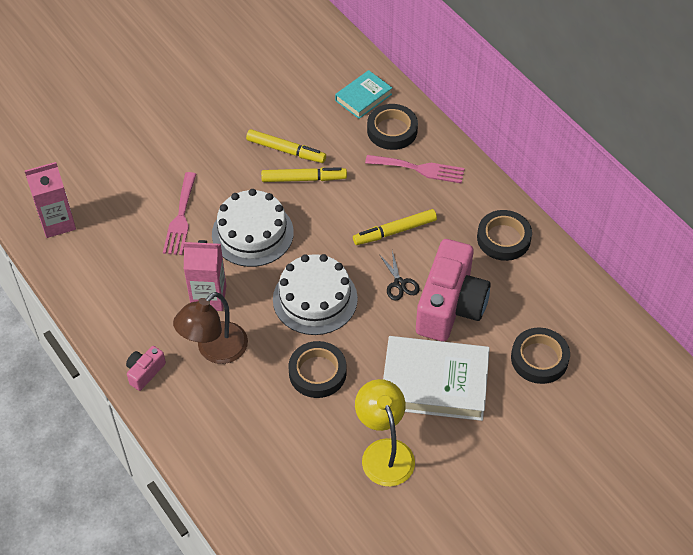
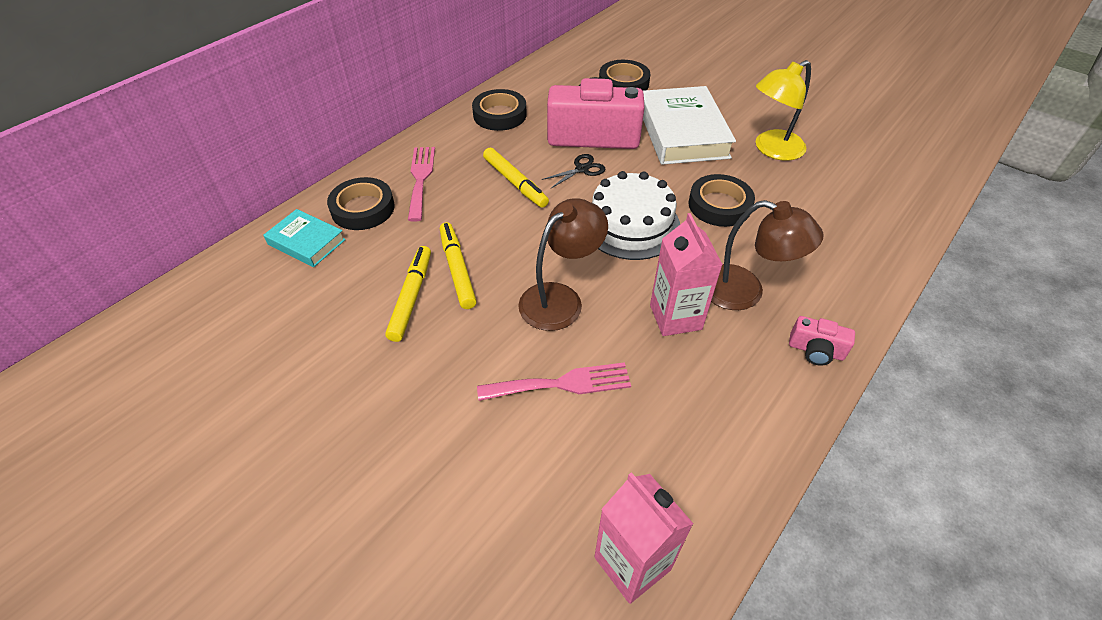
camera: 105 degrees left, 5 degrees down
(252, 233) = (560, 299): white cake -> brown lamp

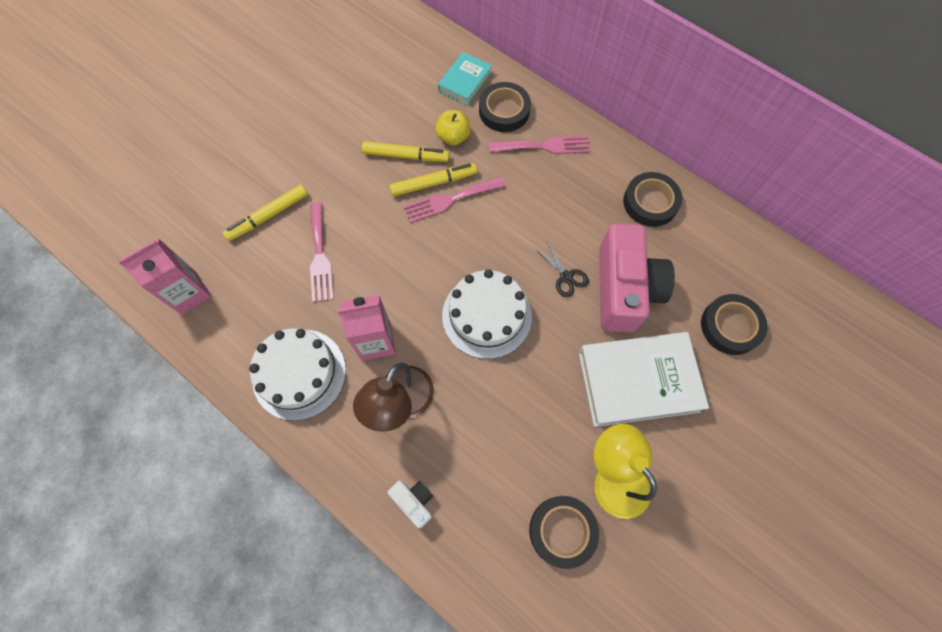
camera: 90 degrees right, 20 degrees up
(391, 252) = (453, 137): none -> yellow apple
(483, 254) = (450, 200): none -> pink fork
(515, 183) = (542, 219): yellow marker -> yellow marker (268, 216)
(560, 299) = (400, 256): brown lamp -> none
(719, 205) = (516, 401): black tape -> black tape (562, 531)
(733, 394) = (299, 374): none -> white cake
(815, 350) = (333, 449): pink camera -> none
(845, 278) = (414, 501): none -> white camera

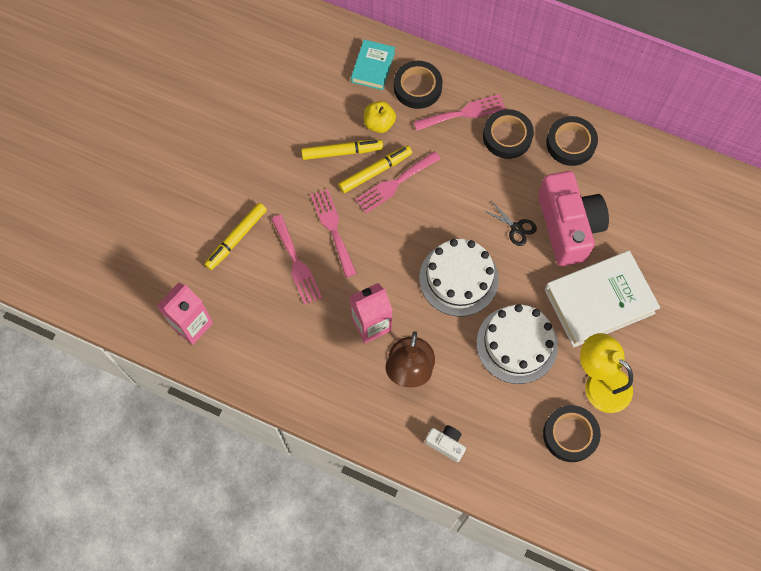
camera: 15 degrees left, 0 degrees up
(299, 374) = (315, 368): white cake -> white cake (517, 344)
(370, 230) = (333, 229): none -> pink fork
(730, 326) = (663, 236): black tape -> black tape (507, 136)

